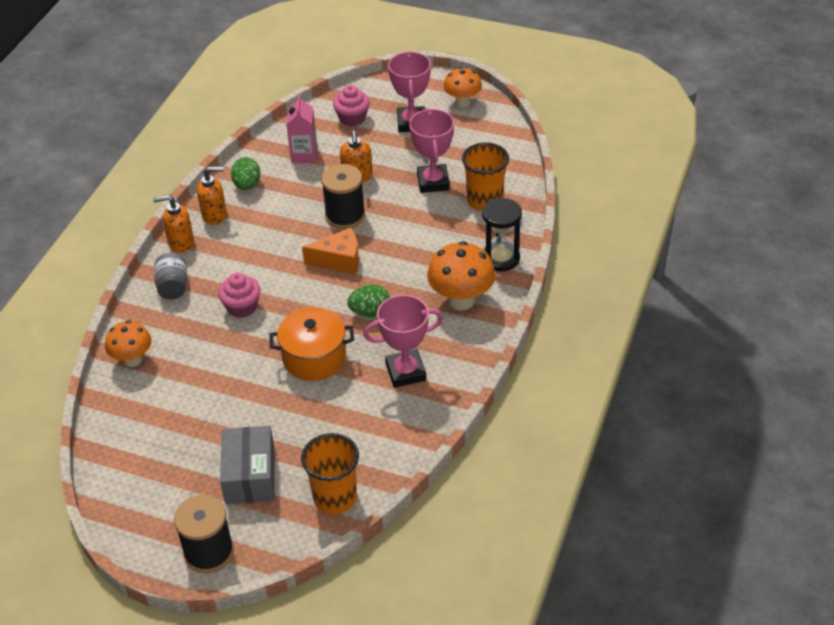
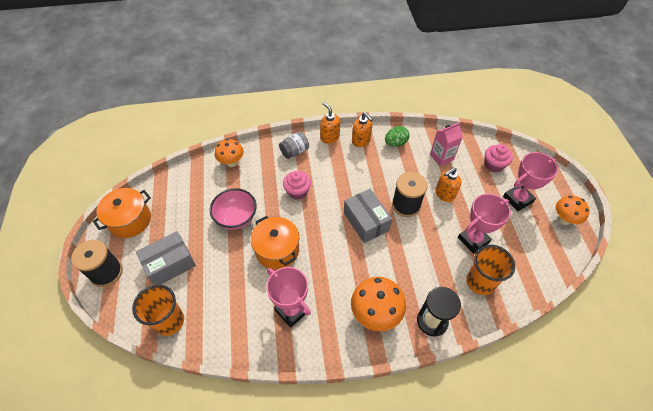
camera: 60 degrees right, 10 degrees up
(139, 505) = (130, 220): none -> orange pot
(232, 383) = (236, 218): none -> pink bowl
(339, 260) = (366, 221): orange cheese -> grey box
(370, 312) = (332, 262): green egg -> none

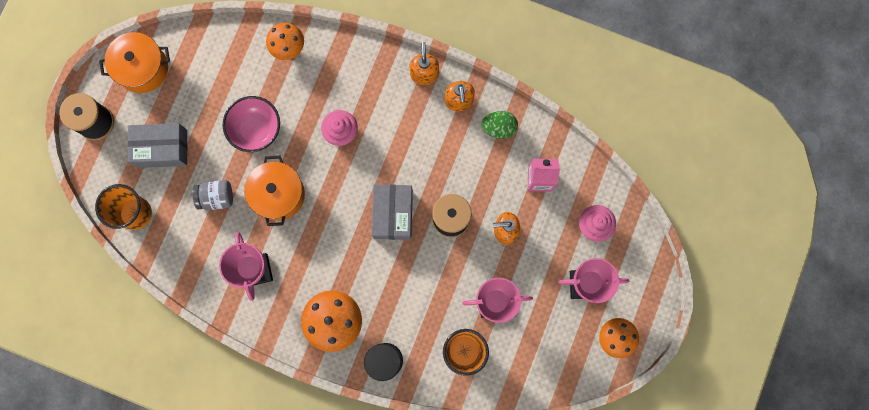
camera: 30 degrees right, 25 degrees up
(294, 151) = (370, 72): grey jar -> grey jar (216, 197)

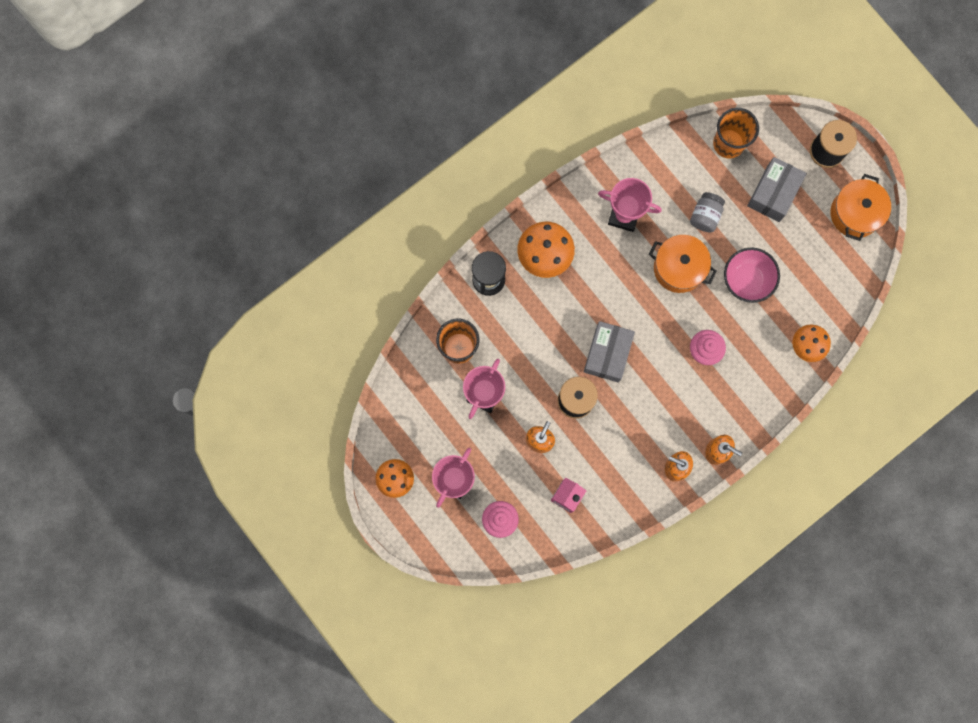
camera: 120 degrees right, 0 degrees up
(393, 214) = (607, 354): grey box -> grey box turned 75 degrees clockwise
(498, 128) = (632, 488): green egg -> none

